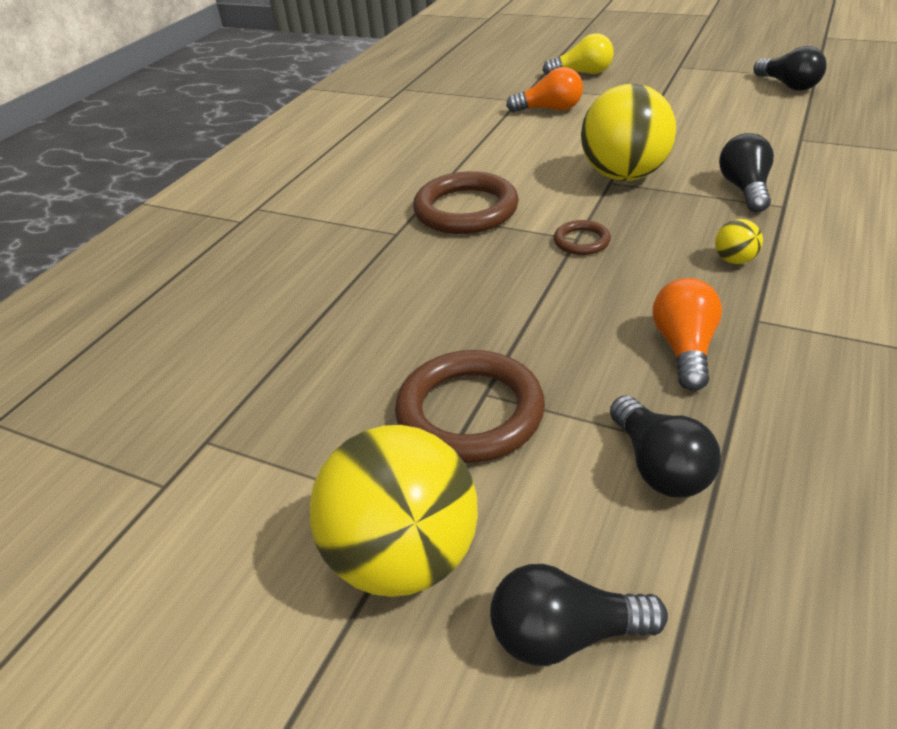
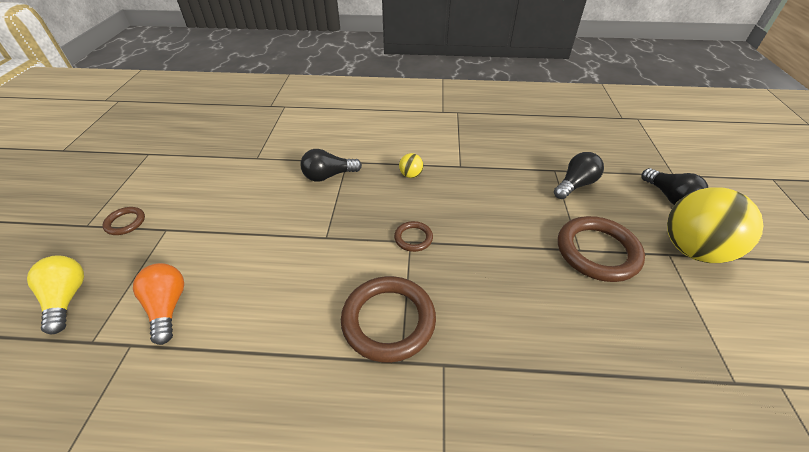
camera: 115 degrees left, 5 degrees up
(624, 175) = (314, 231): yellow ball -> none
(677, 81) = (125, 223): none -> brown ring
(684, 348) = (496, 185): orange light bulb -> none
(788, 85) = (161, 164): black light bulb -> none

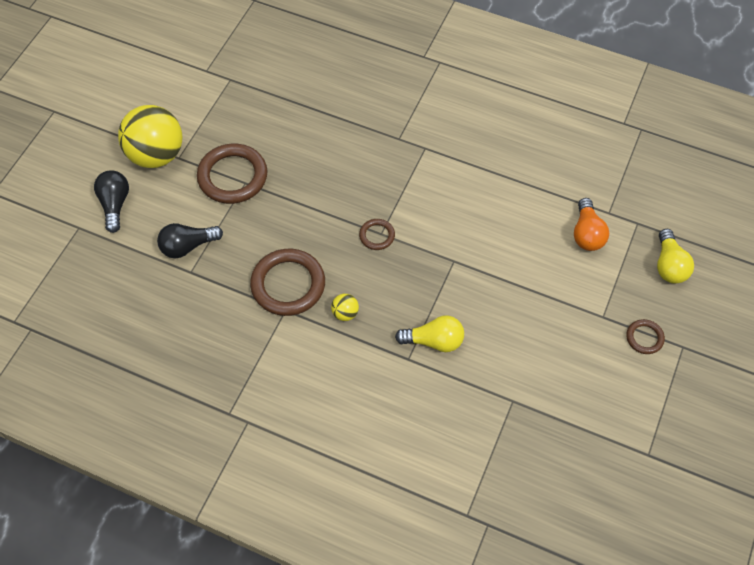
camera: 160 degrees left, 15 degrees up
(328, 176) = (434, 341): black light bulb -> yellow light bulb
(388, 320) = (424, 175): brown ring -> brown ring (288, 285)

